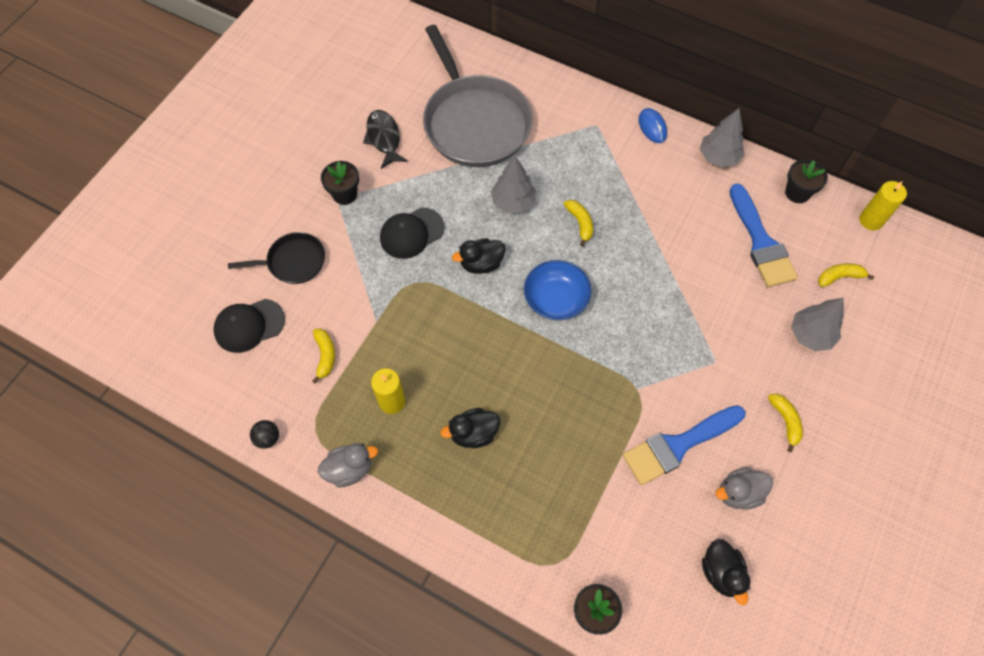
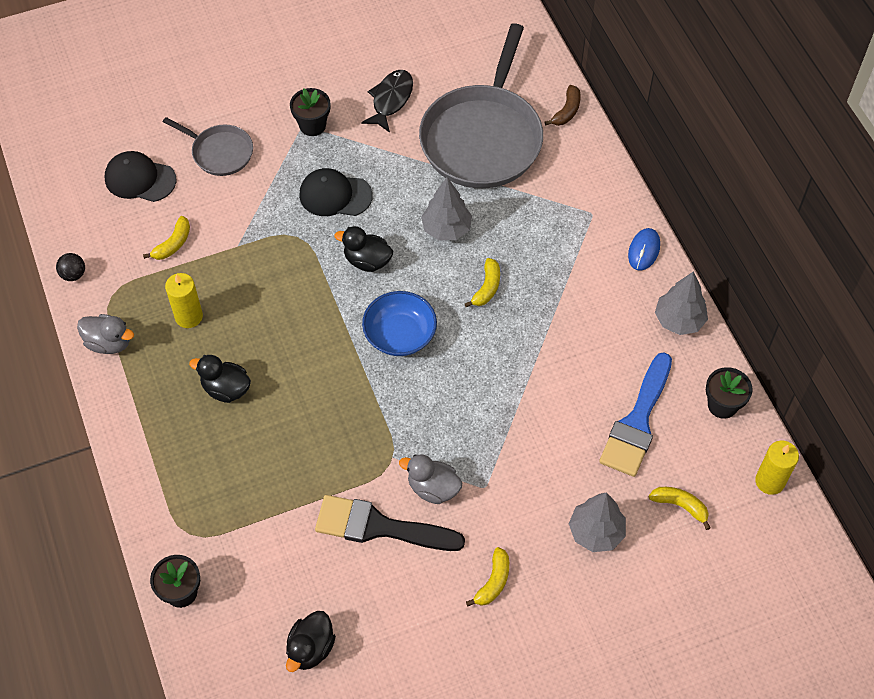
camera: 40 degrees right, 5 degrees down
(293, 262) = (220, 152): black pan -> grey pan
(512, 67) = (567, 111): none -> brown banana
(678, 445) = (379, 527): blue brush -> black brush
(738, 493) = (390, 603): grey duck -> grey duck (433, 488)

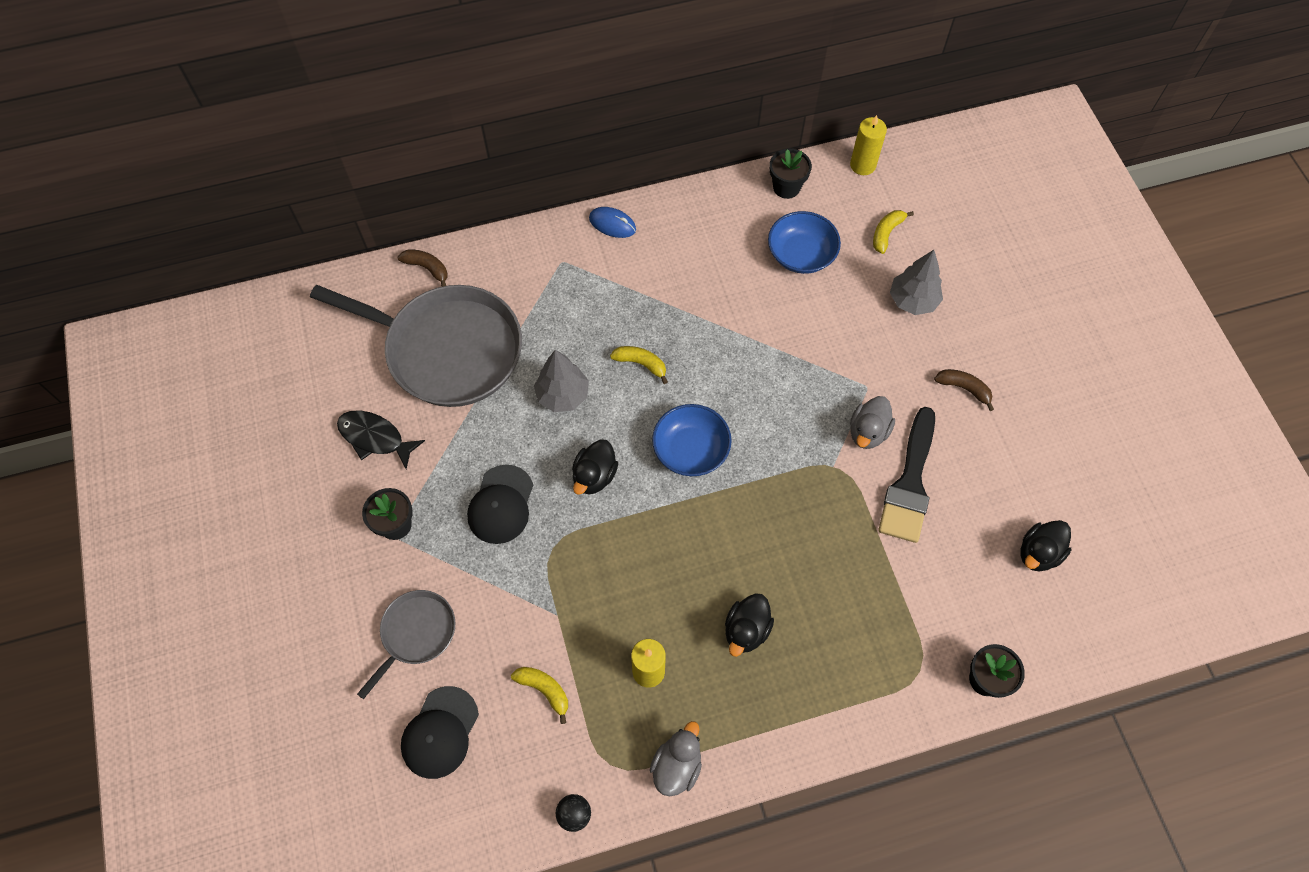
camera: 85 degrees left, 5 degrees up
(310, 648) = (1038, 553): black duck -> black duck turned 105 degrees clockwise
(493, 582) = (964, 388): yellow banana -> brown banana
(637, 422) = (801, 254): blue brush -> blue bowl
(679, 320) = (694, 207): grey tree -> none

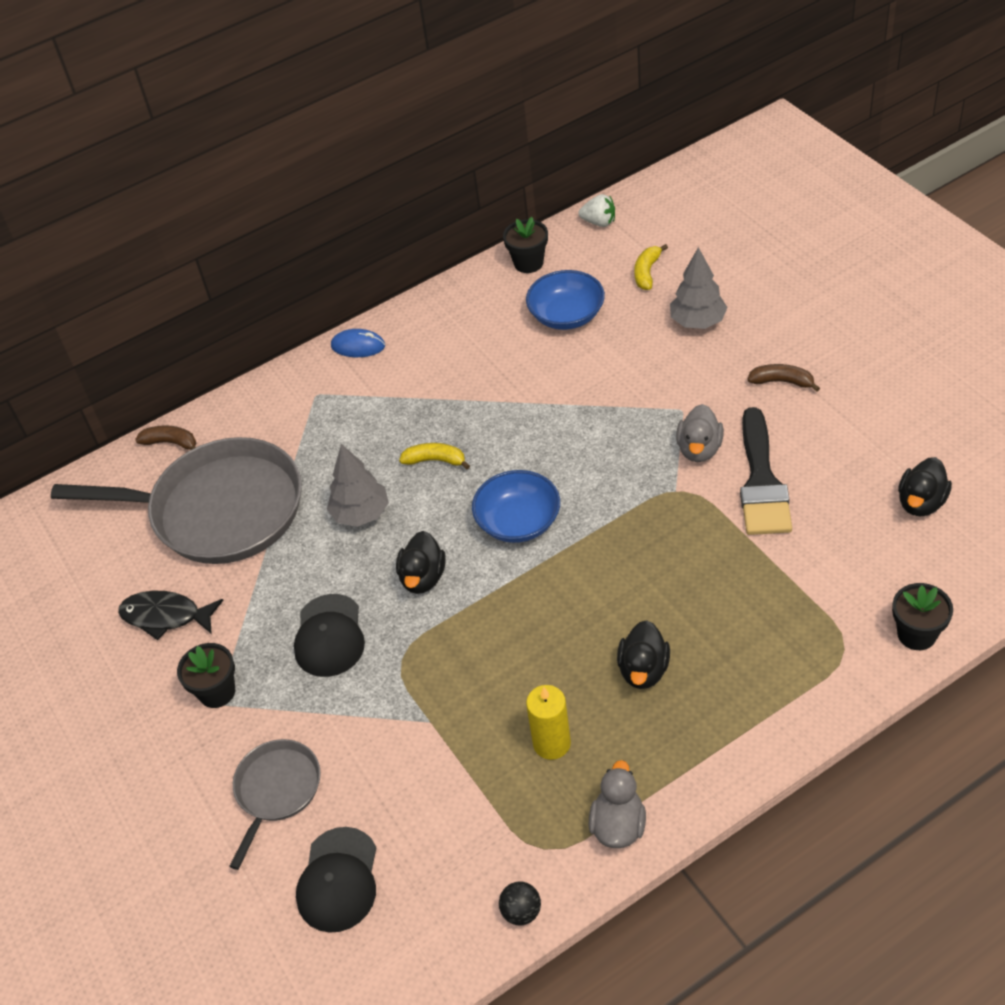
camera: 10 degrees left, 15 degrees down
(544, 690) = (442, 799): yellow banana -> none
(863, 165) = (599, 222): yellow candle -> white strawberry

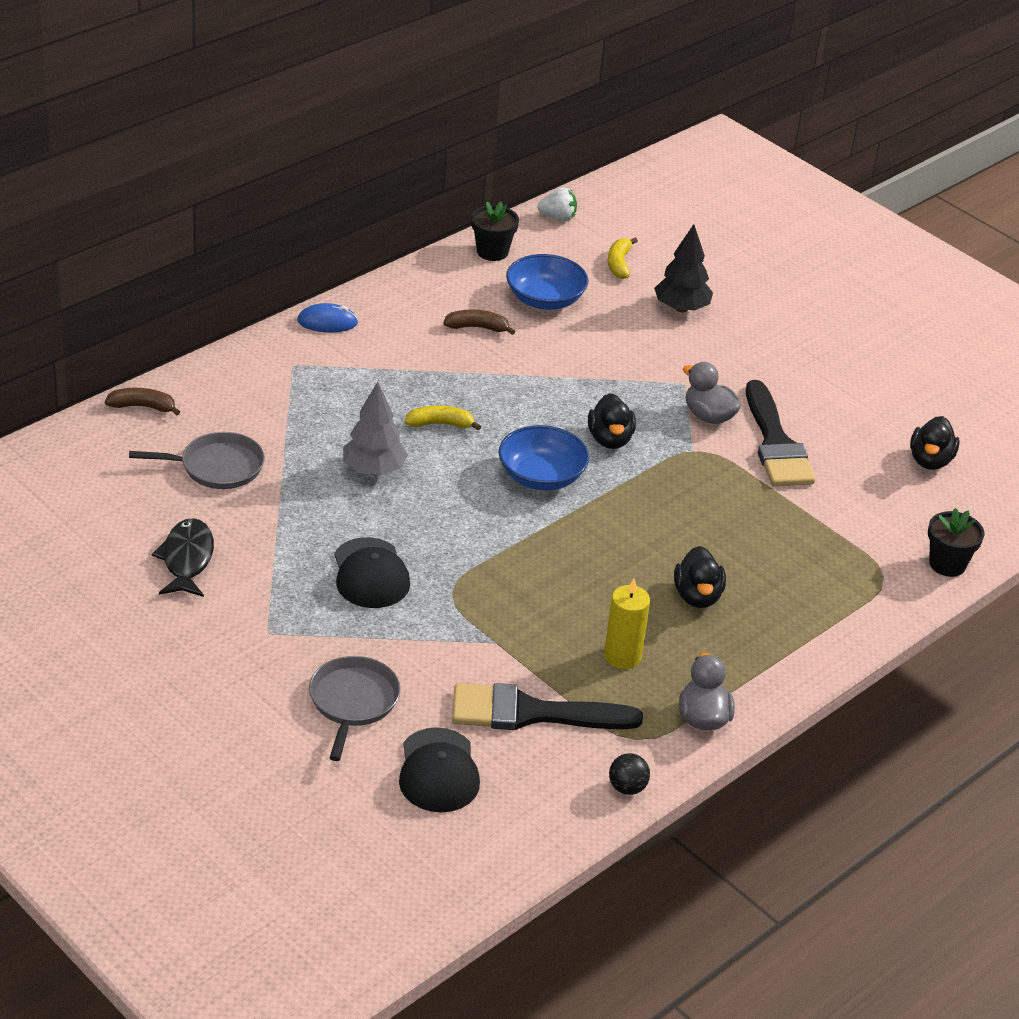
camera: 20 degrees left, 10 degrees down
(166, 616) = (187, 559): black fish -> black fish turned 90 degrees clockwise
(217, 692) = (264, 623): black flower pot -> none
(220, 510) = (217, 467): grey pan -> grey pan, size x0.49
(423, 578) = (455, 524): black duck -> black duck (610, 439)
(445, 811) = (531, 713): none -> black brush
(698, 322) = (681, 308): grey tree -> black tree
(699, 449) = (708, 416): grey duck -> grey duck turned 135 degrees clockwise
(782, 381) = (777, 360): brown banana -> brown banana (477, 327)

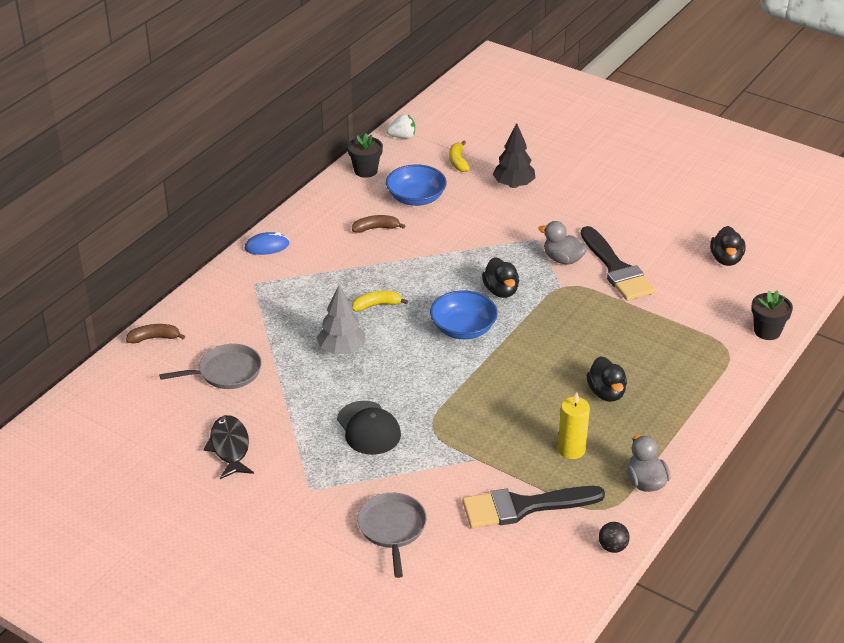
camera: 10 degrees left, 0 degrees up
(438, 771) = (474, 567): black cap -> none

